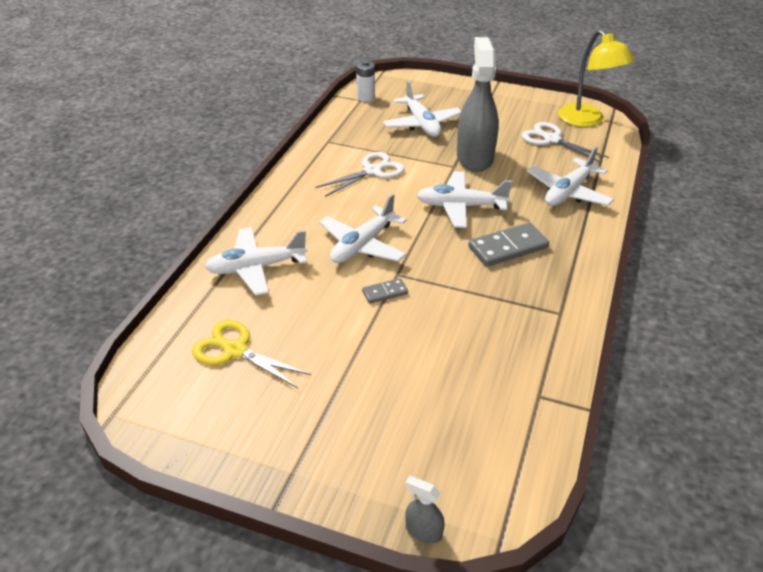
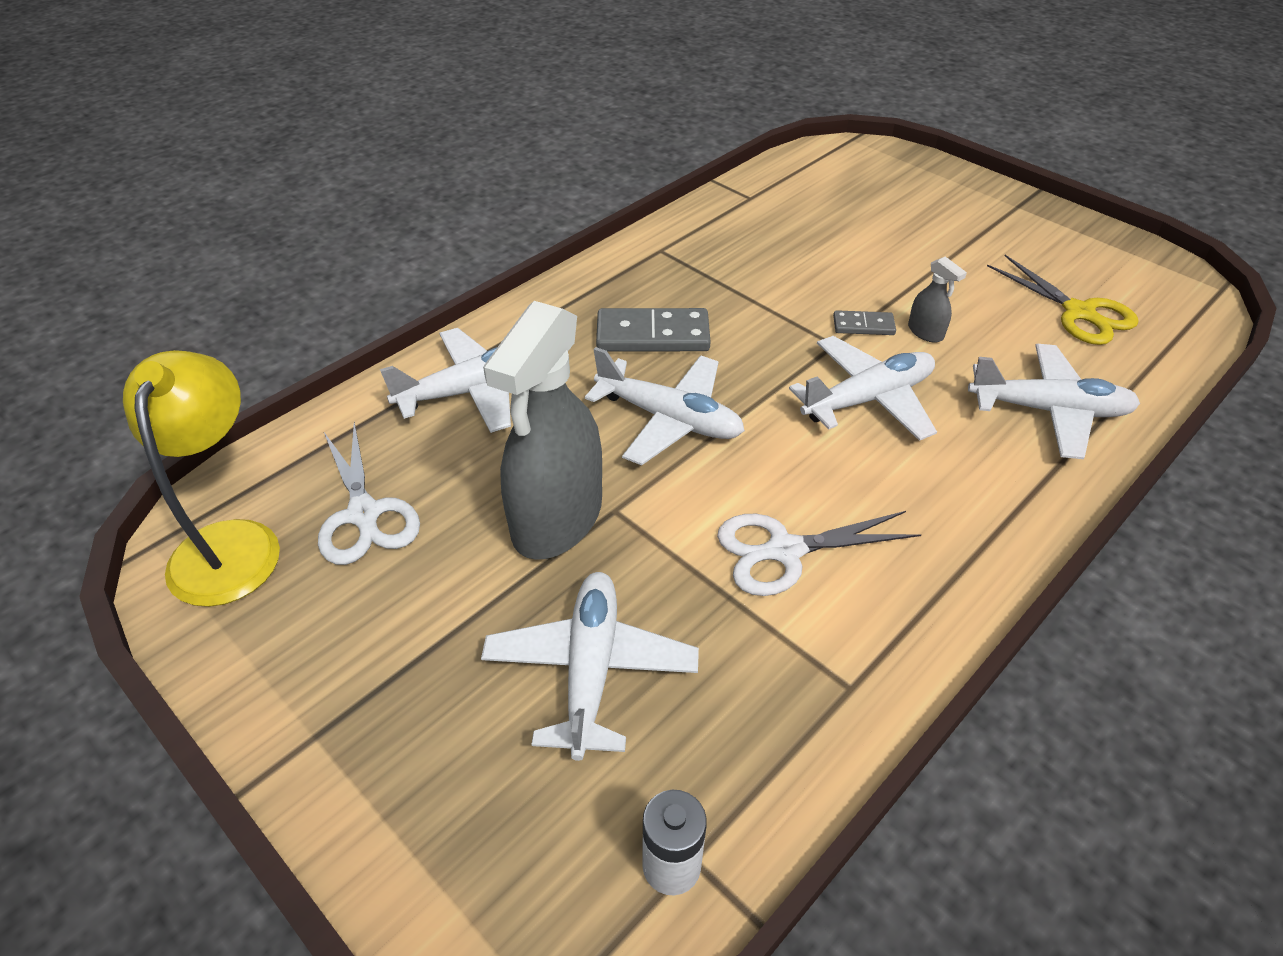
camera: 155 degrees left, 5 degrees up
(423, 531) = (911, 154): grey spray bottle -> grey spray bottle (925, 332)

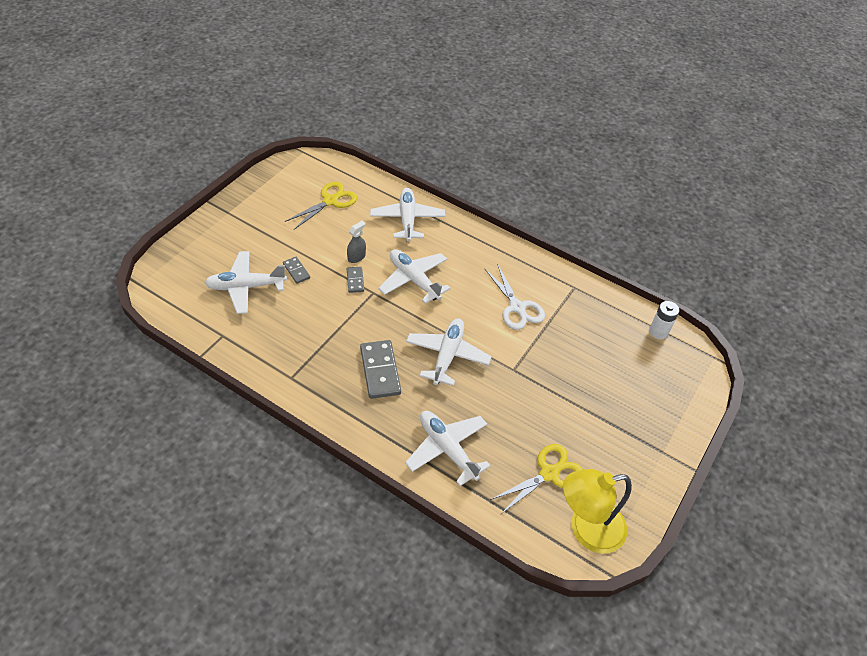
camera: 105 degrees left, 5 degrees up
(364, 514) = (549, 473): white scissors -> yellow scissors
(557, 518) = (525, 391): grey spray bottle -> none
(591, 669) = (597, 365): white plane -> white plane (246, 287)
(884, 265) = (296, 271): none -> grey domino

